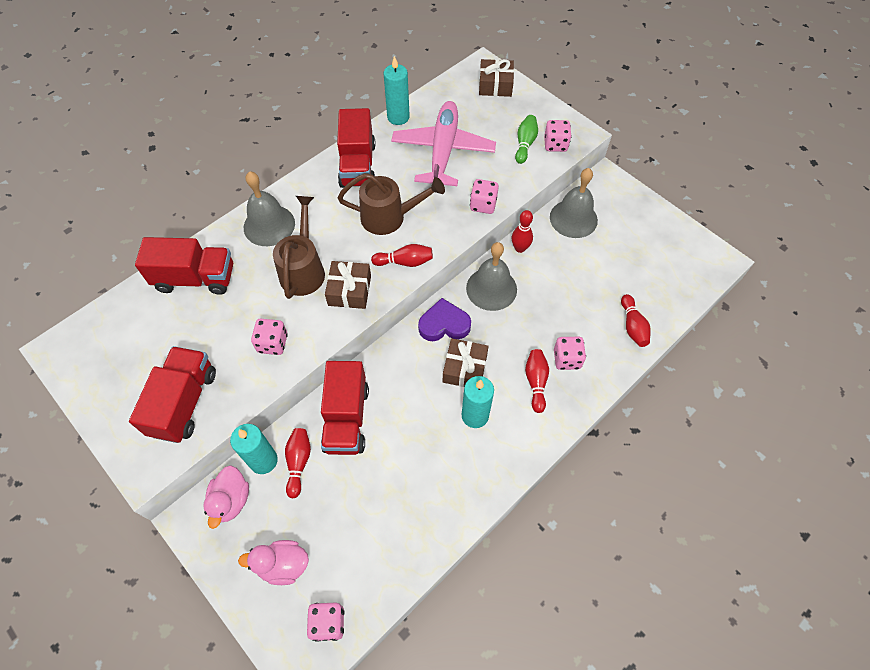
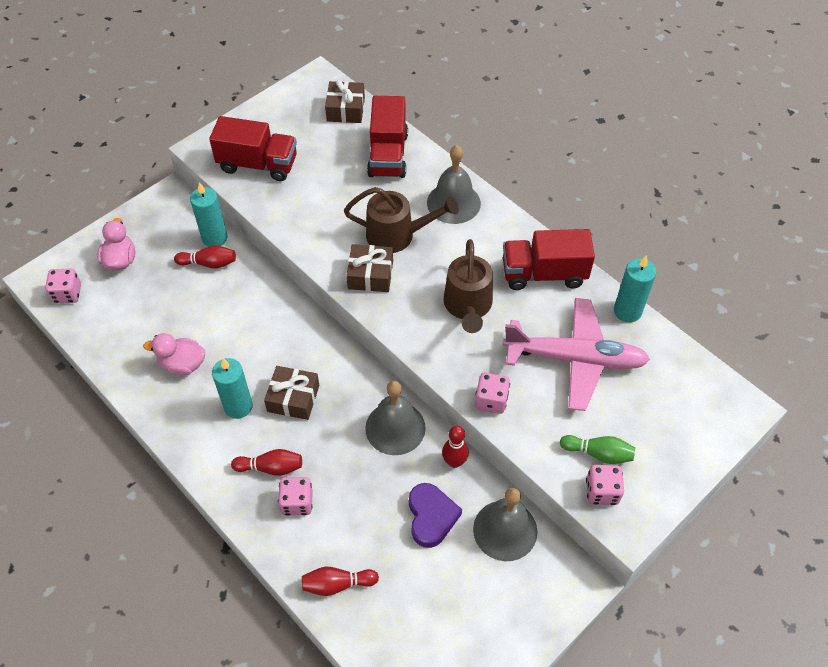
camera: 90 degrees right, 5 degrees down
(231, 500) = (182, 220): pink duck -> pink duck (182, 364)
(273, 343) = (312, 219): pink dice -> none
(346, 418) = (248, 297): red truck -> none
(405, 262) = (406, 322): red bowling pin -> none
(444, 324) = (348, 379): purple heart -> purple heart (431, 517)
(495, 85) = (707, 422): brown gift -> brown gift (345, 109)

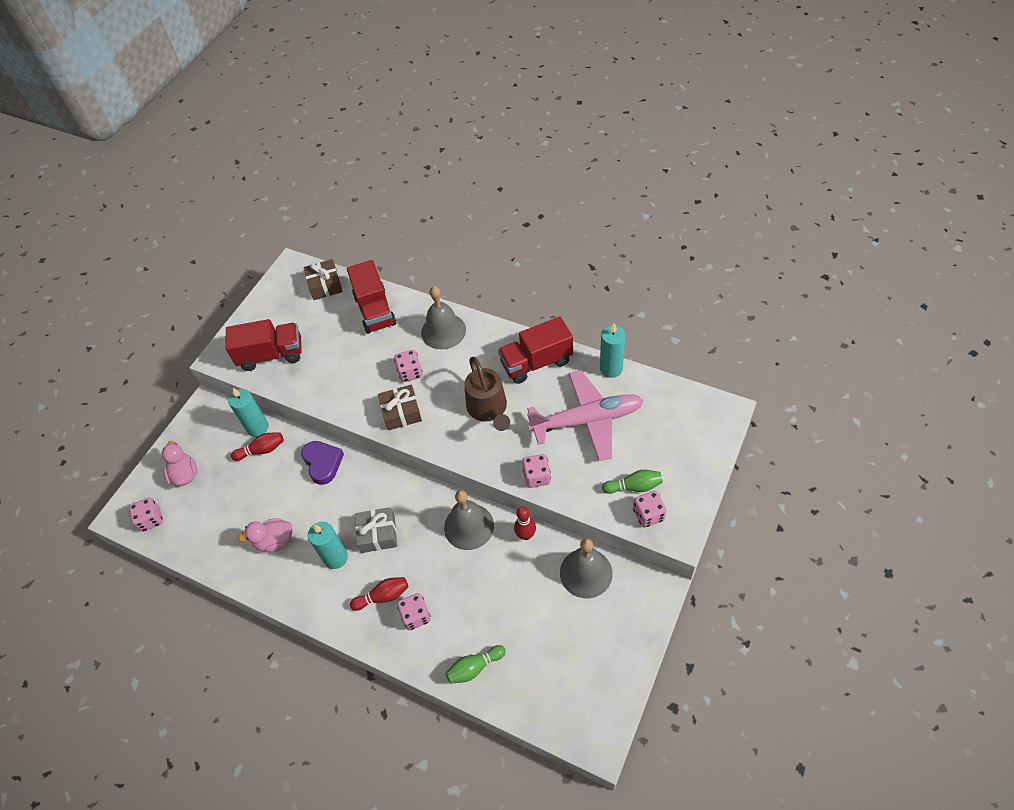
camera: 15 degrees left, 0 degrees up
(293, 398) = (378, 534): brown gift -> grey gift
(337, 584) = (475, 667): red bowling pin -> green bowling pin
(398, 235) = (410, 372): brown watering can -> pink dice
(431, 517) = (525, 585): purple heart -> purple heart (323, 463)

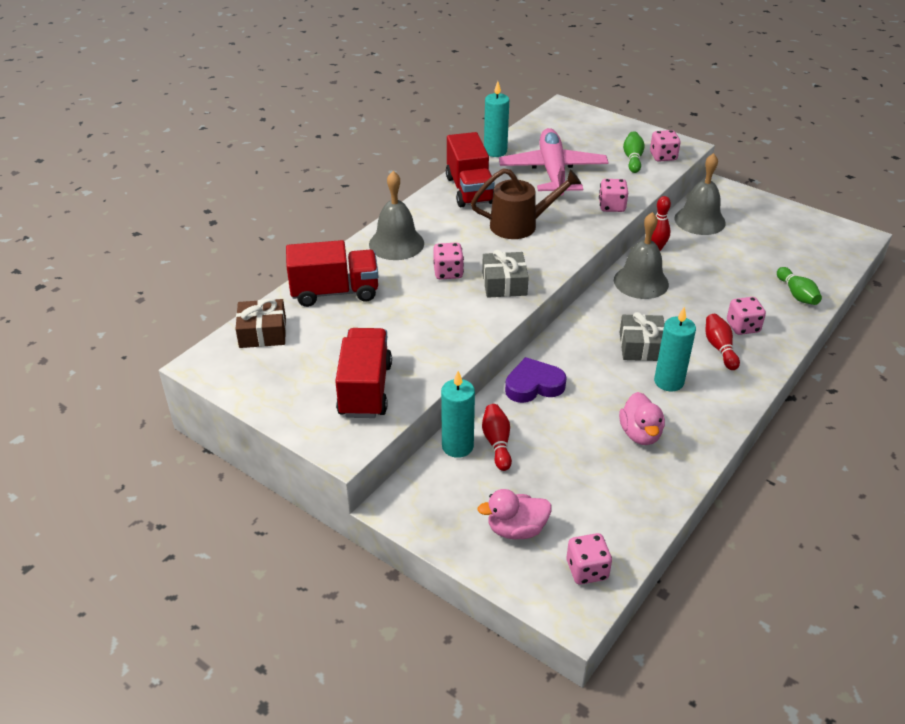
camera: 85 degrees left, 15 degrees down
(401, 412) = (504, 283): brown gift -> grey gift

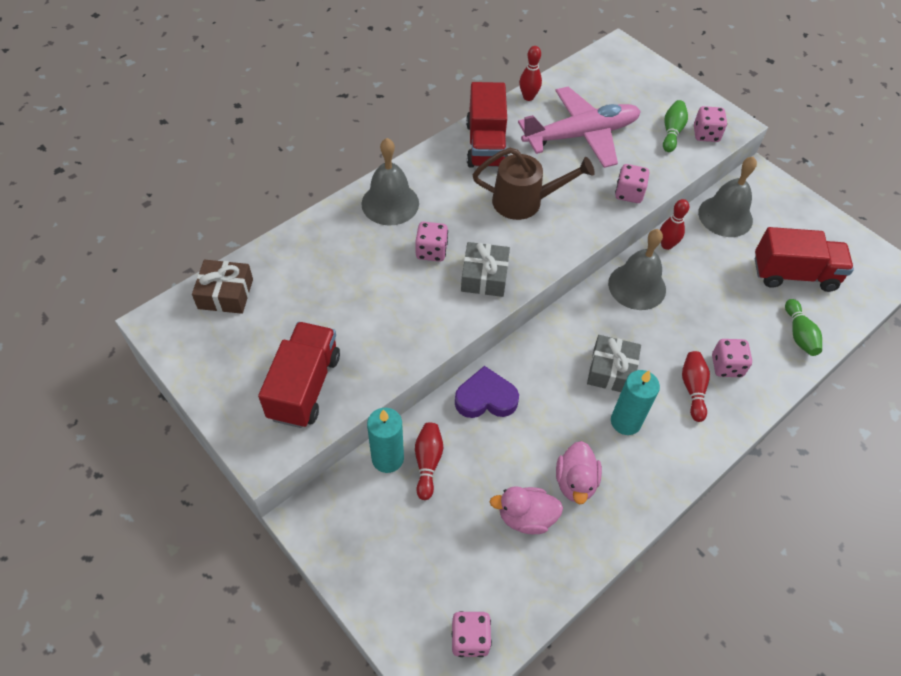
camera: 10 degrees right, 15 degrees up
(335, 292) = (310, 255): red truck -> red truck (794, 274)
(495, 151) = (528, 97): turquoise candle -> red bowling pin
(516, 529) = (415, 573): pink duck -> pink duck (526, 517)
(553, 172) = (580, 135): pink plane -> pink plane turned 60 degrees clockwise

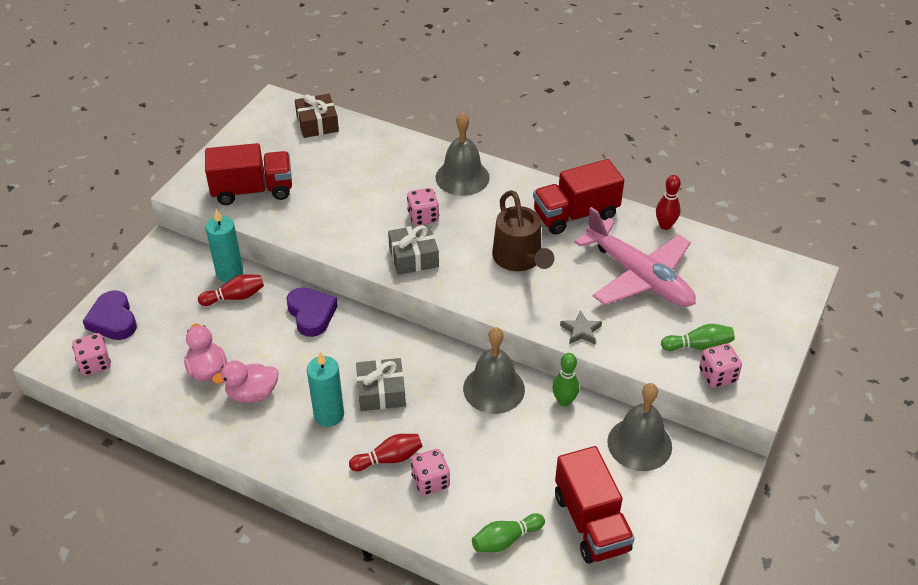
camera: 70 degrees right, 10 degrees down
(406, 603) = (113, 320): none -> purple heart
(629, 193) = (581, 331): pink dice -> grey star
(666, 245) = (564, 401): red bowling pin -> green bowling pin

